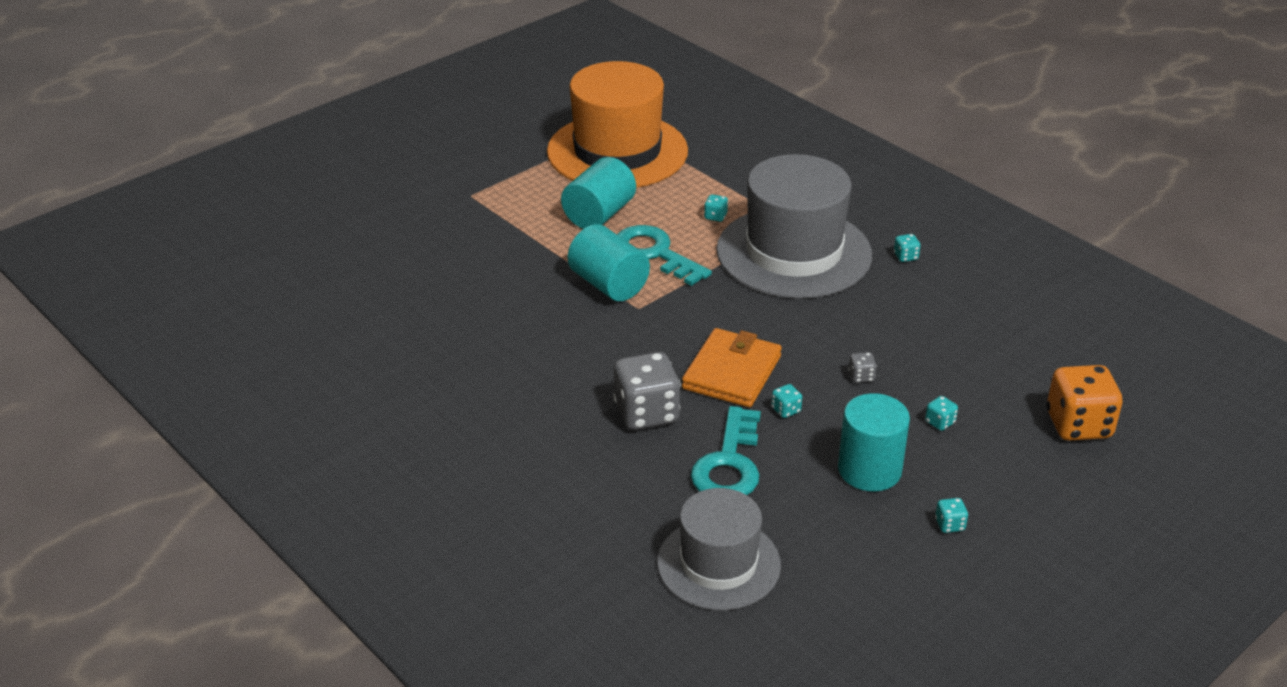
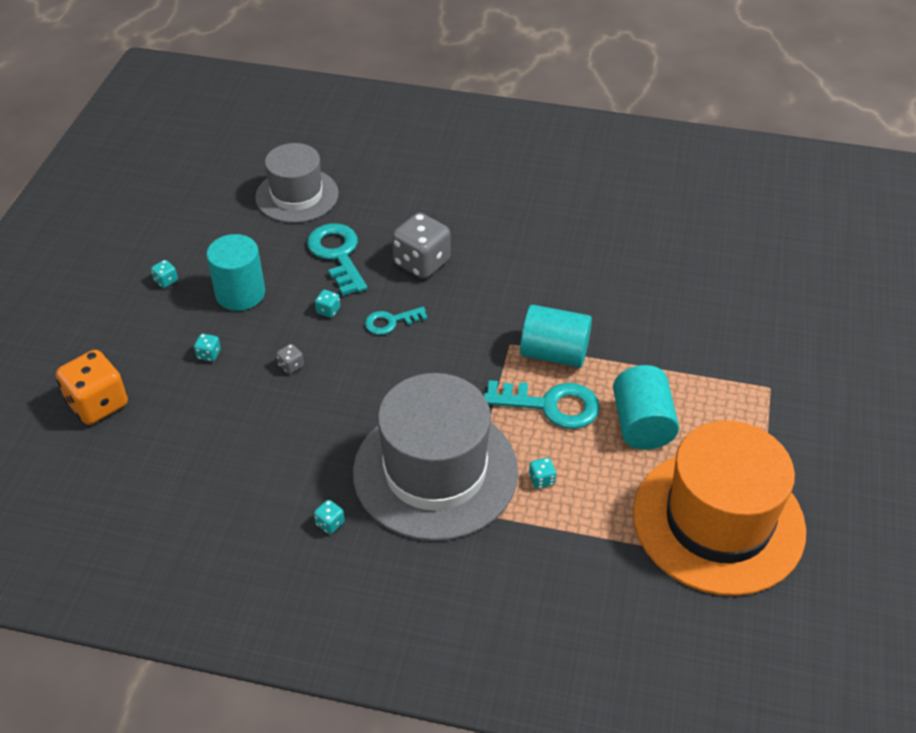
camera: 145 degrees right, 10 degrees up
(731, 372) = (390, 322): orange wallet -> turquoise key

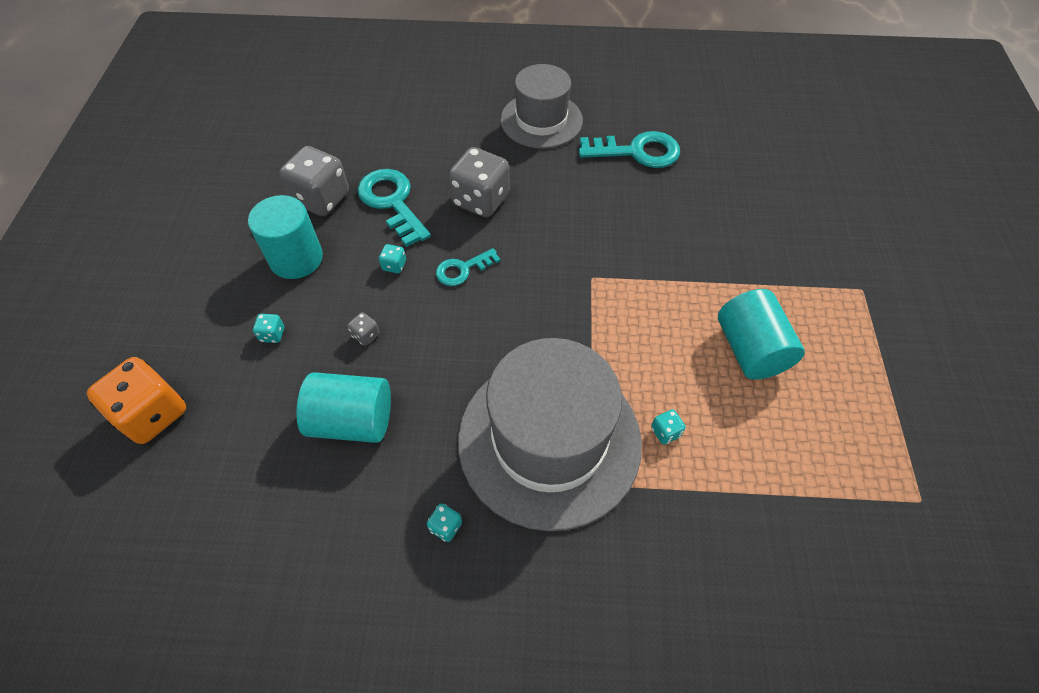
camera: 10 degrees left, 10 degrees up
(166, 281) = (213, 254): turquoise dice -> none
(272, 244) = (321, 199): none -> grey dice
(297, 195) = (338, 144): grey hat -> grey hat (541, 120)
(551, 405) = (652, 341): turquoise key -> turquoise key (637, 152)
(554, 353) = (639, 282): turquoise cylinder -> turquoise cylinder (352, 420)
(718, 521) = (862, 452): orange hat -> none

